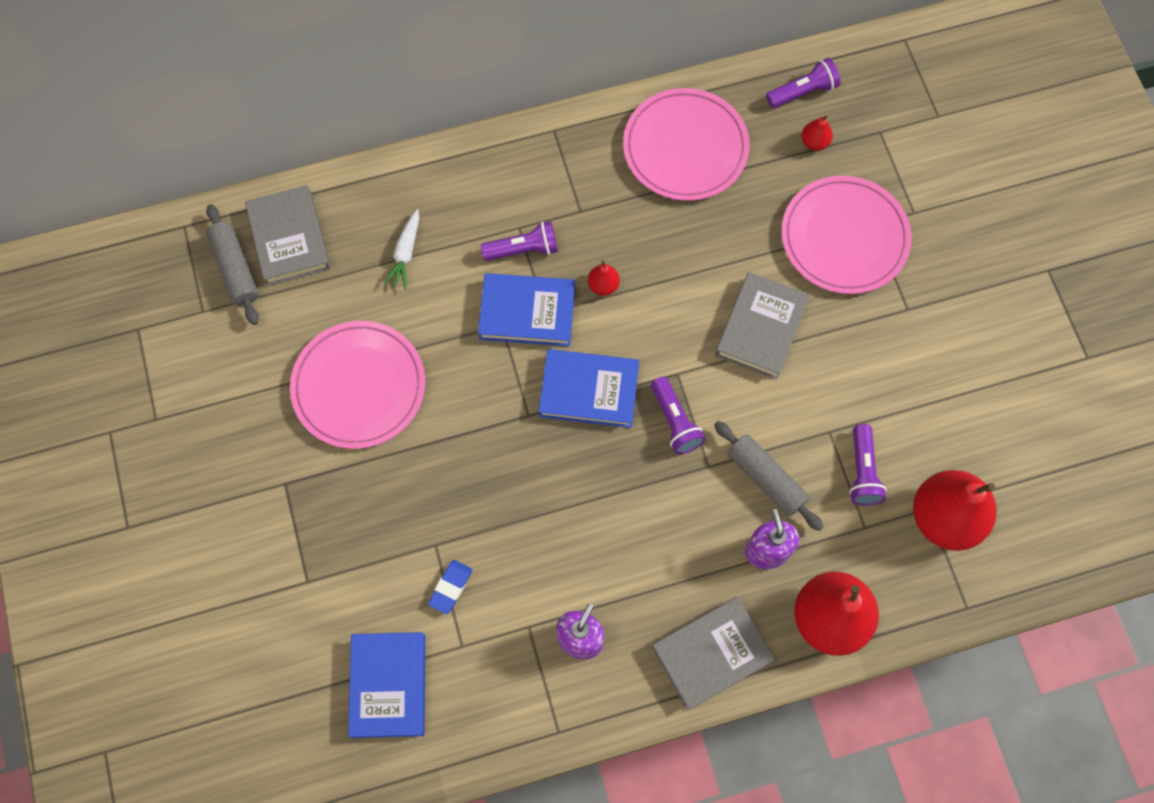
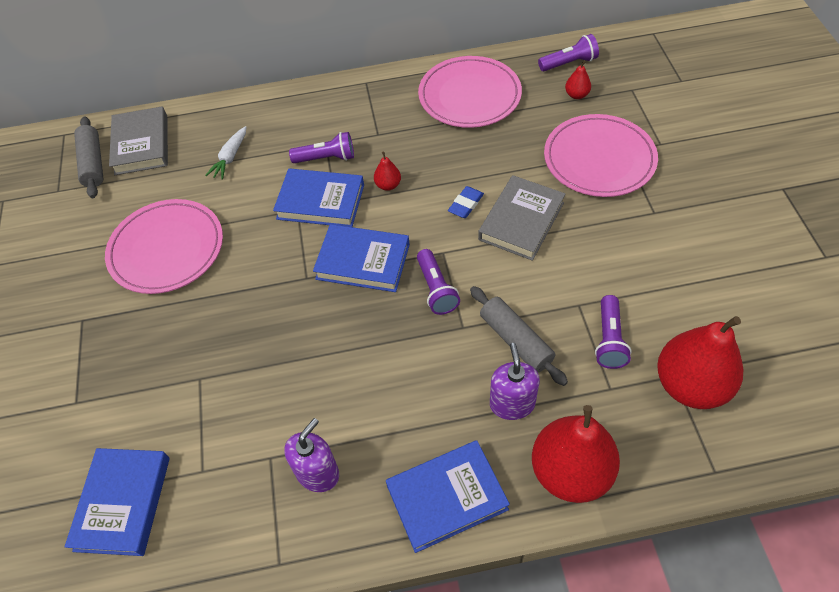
camera: 10 degrees right, 15 degrees down
(450, 587) = (204, 416): blue eraser -> blue eraser (466, 204)
(711, 654) = (447, 497): grey book -> blue book

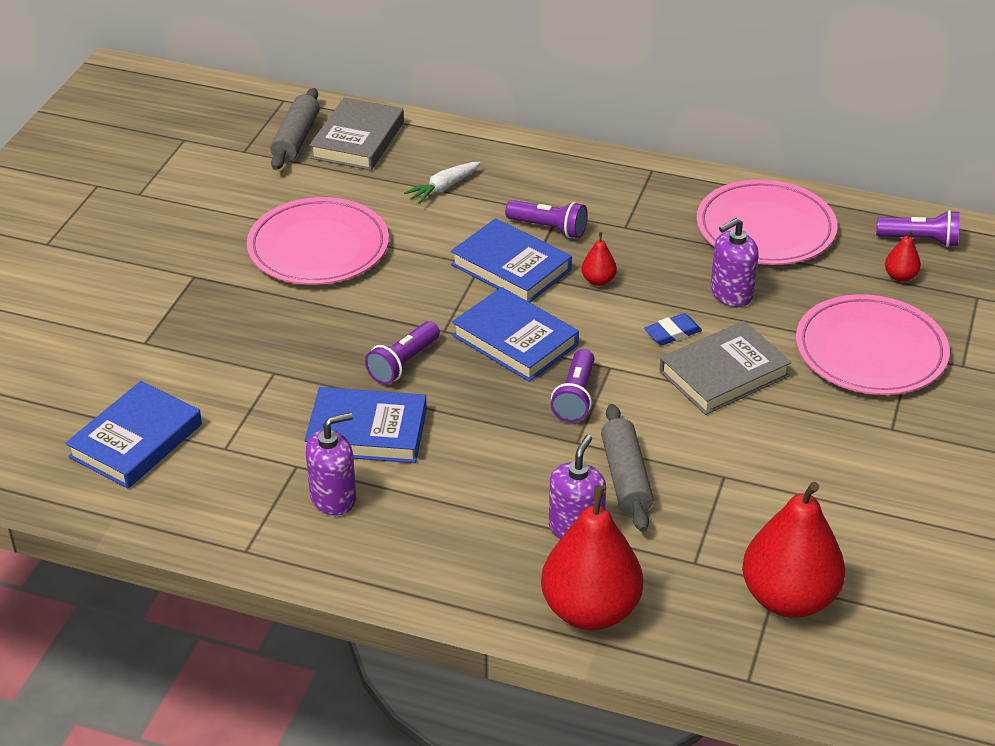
camera: 25 degrees right, 15 degrees down
(447, 497) = (445, 573): blue book -> blue book (367, 431)
(482, 155) = (731, 294): none -> purple soap dispenser
(609, 339) = (731, 520): purple flashlight -> purple flashlight (403, 363)

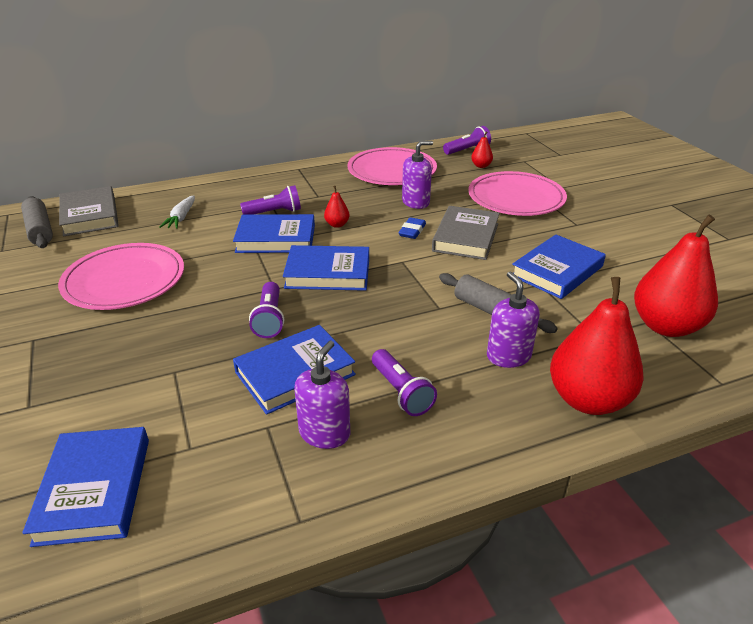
camera: 40 degrees left, 5 degrees down
(575, 397) = (404, 285): purple flashlight -> purple flashlight (401, 392)
(731, 294) = (416, 202): purple soap dispenser -> purple soap dispenser turned 135 degrees counterclockwise
(767, 472) = (557, 271): none -> blue book

